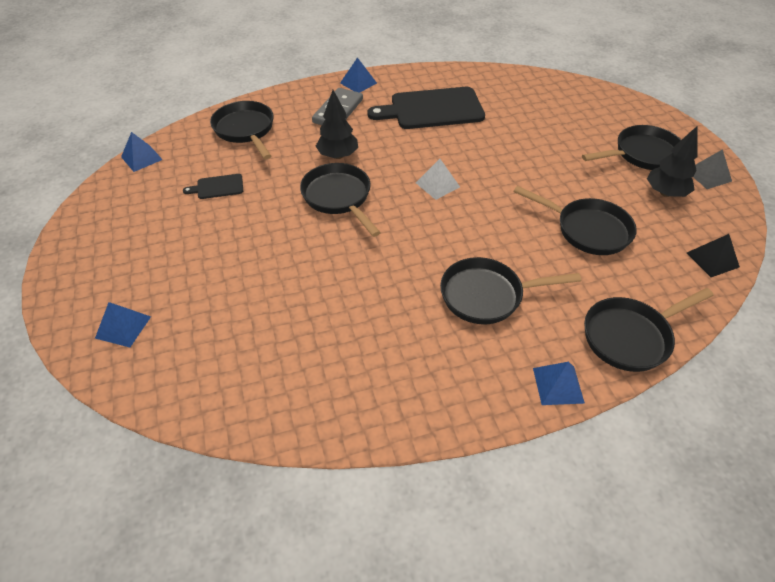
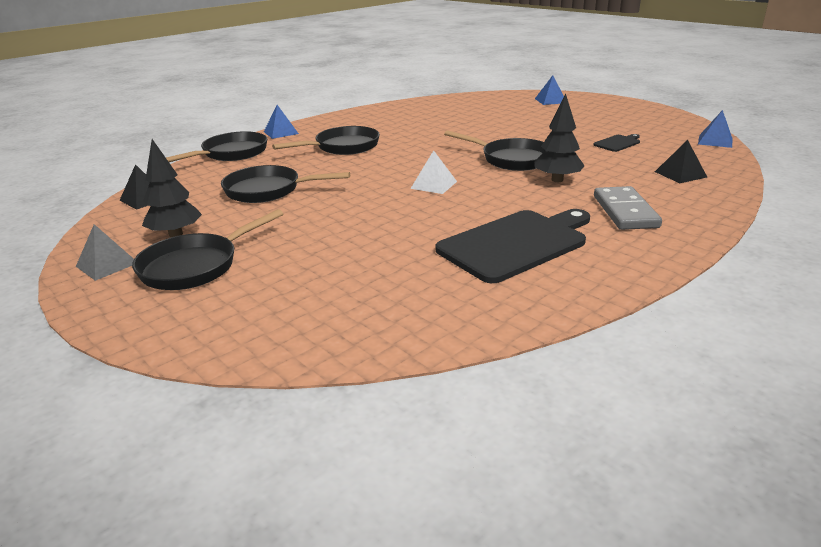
camera: 155 degrees right, 20 degrees down
(245, 130) = (680, 174): black pan -> black pyramid
(358, 83) = (660, 247): blue pyramid -> none

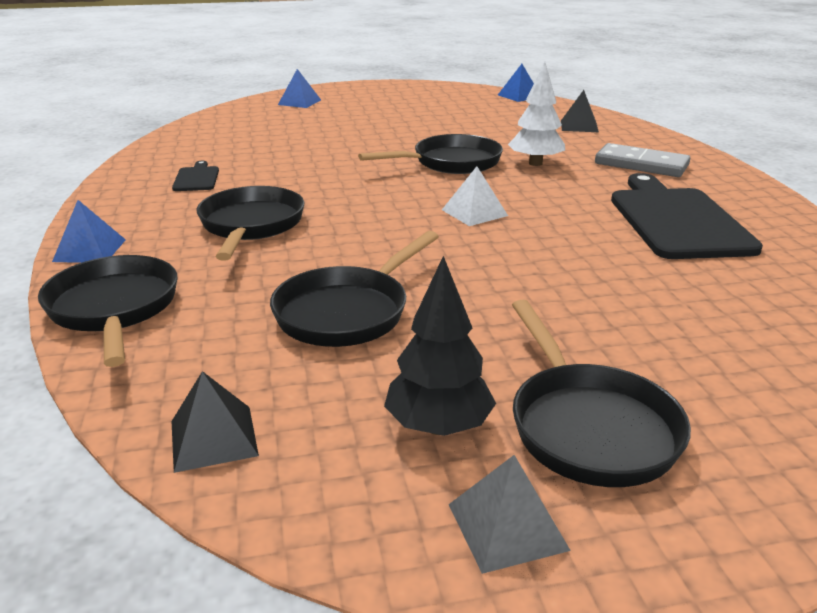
camera: 60 degrees left, 0 degrees up
(557, 180) = (535, 163): black tree -> white tree
(618, 143) = (473, 119): black cutting board -> black cutting board (196, 178)

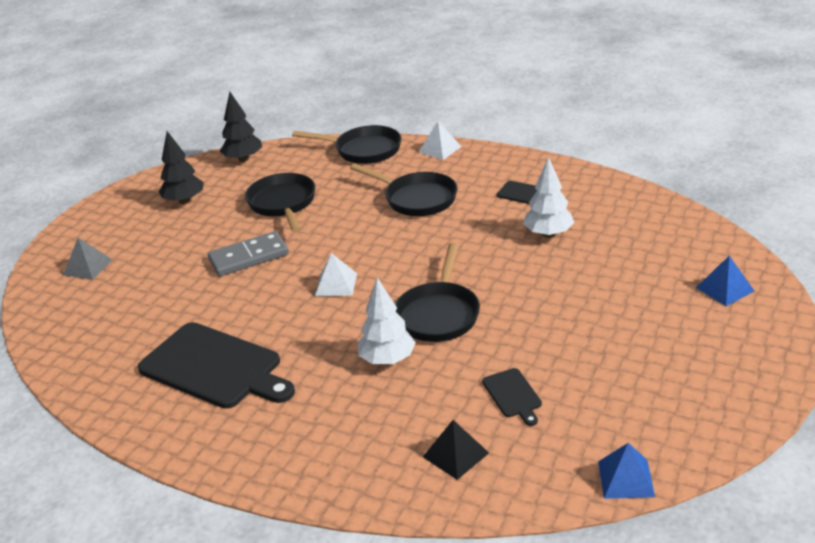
camera: 130 degrees right, 5 degrees up
(89, 250) = (440, 149): blue pyramid -> white pyramid
(213, 438) = (243, 159): black pyramid -> black tree
(273, 155) = (548, 234): none -> white tree
(501, 125) = (513, 395): none -> black cutting board
(507, 526) = (131, 197): grey pyramid -> grey pyramid (87, 267)
(588, 426) = (137, 231): black pan -> none
(641, 165) = (314, 423): grey domino -> grey domino (249, 257)

